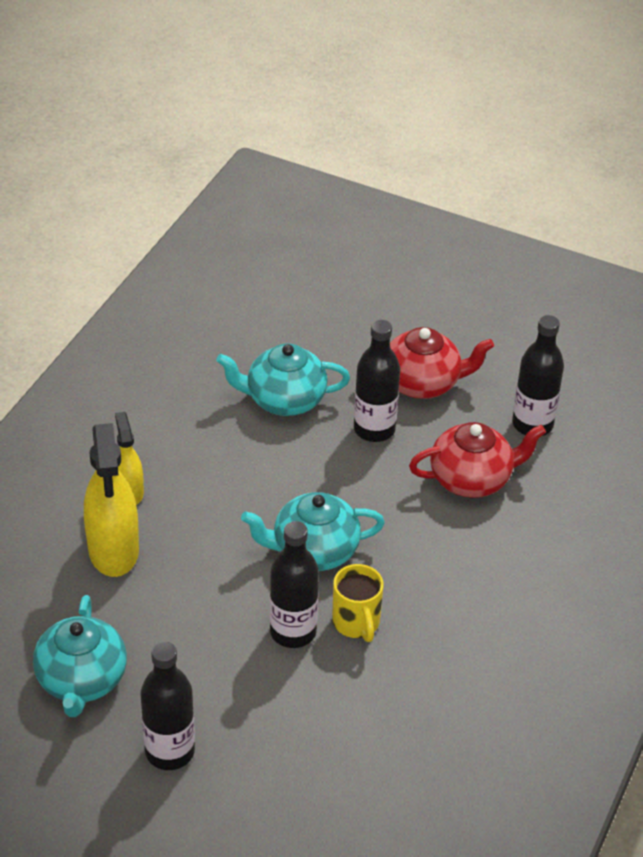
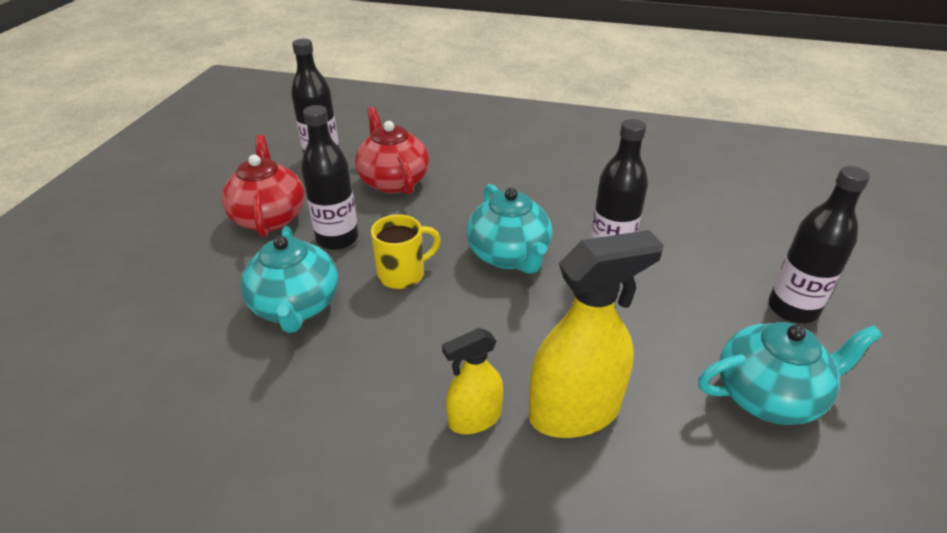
camera: 100 degrees left, 5 degrees down
(356, 623) = (579, 221): yellow mug -> yellow mug (403, 274)

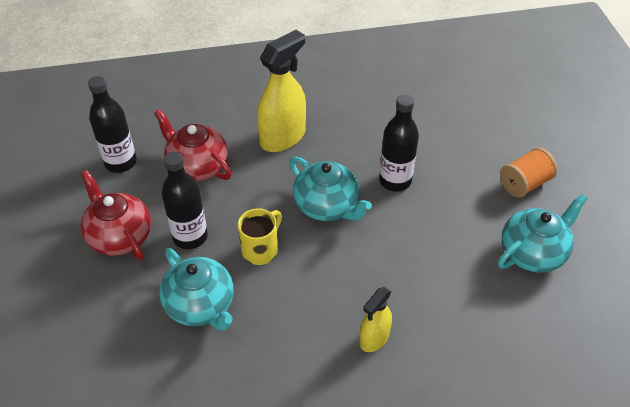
camera: 25 degrees left, 10 degrees up
(575, 411) = (430, 308): yellow spray bottle -> yellow spray bottle (283, 137)
(792, 309) = (524, 184): black bottle -> orange spool

